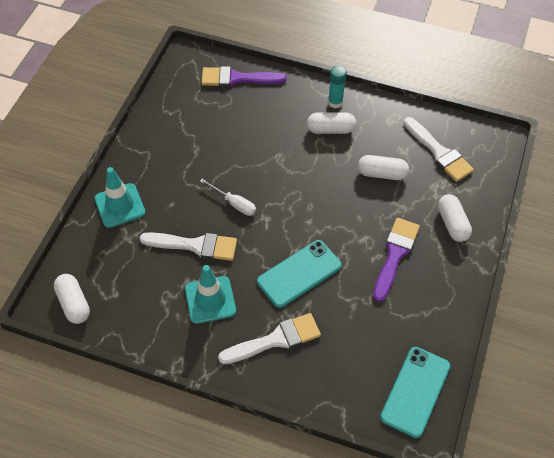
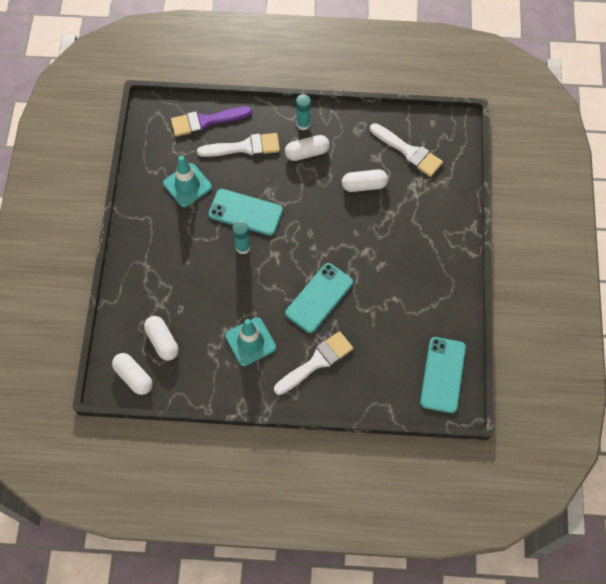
camera: 15 degrees left, 10 degrees up
(120, 205) = (141, 275): turquoise traffic cone -> turquoise traffic cone (187, 185)
(195, 245) = (221, 296): white brush -> white brush (244, 147)
(234, 203) = (243, 247): white screwdriver -> turquoise glue stick
(248, 171) = (245, 212): none -> turquoise phone
(395, 255) = (395, 259): purple brush -> none
(452, 224) = (436, 218): white capsule -> white capsule (162, 341)

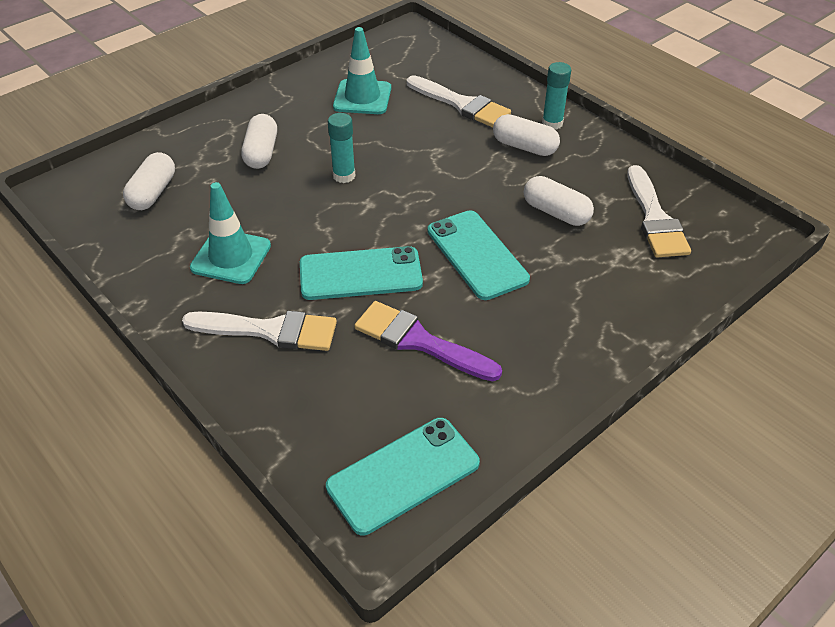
camera: 45 degrees right, 20 degrees down
(134, 377) = (84, 200): white capsule -> white capsule (261, 153)
(206, 121) = (451, 66): purple brush -> purple brush (419, 341)
(245, 212) = (388, 151): turquoise phone -> turquoise phone (477, 255)

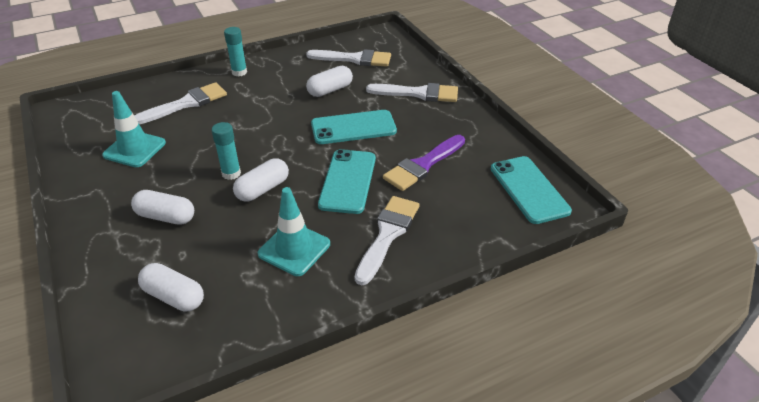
camera: 75 degrees left, 5 degrees down
(524, 147) = (256, 88): white capsule -> white capsule (262, 189)
(599, 307) = (418, 93): none -> white brush

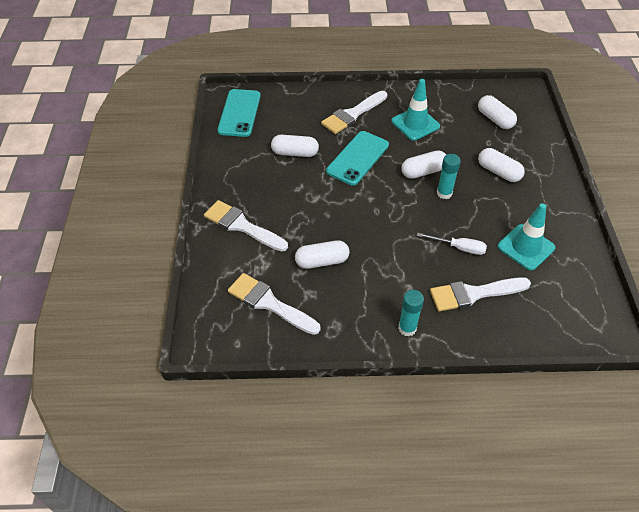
camera: 155 degrees left, 10 degrees up
(205, 131) = (459, 248): none -> white screwdriver
(353, 127) = (326, 206): turquoise phone -> none
(423, 165) = (295, 153): purple brush -> white capsule

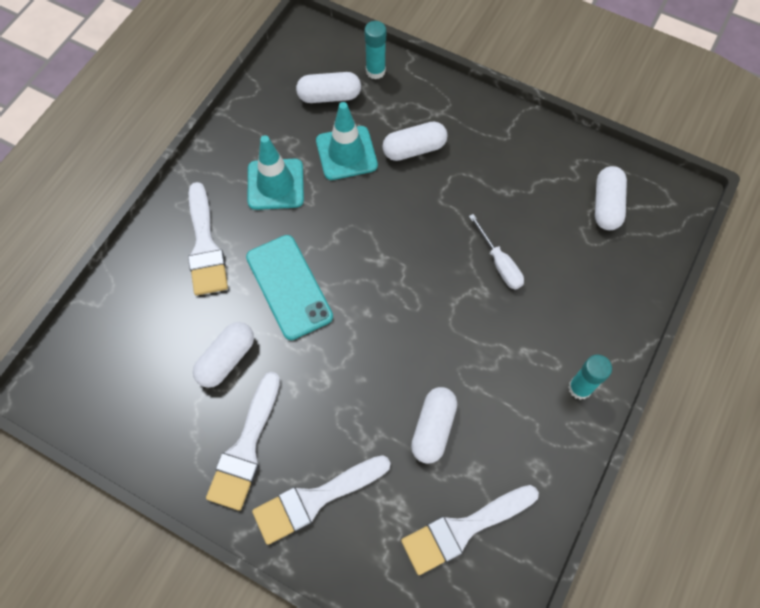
camera: 60 degrees left, 15 degrees up
(239, 113) = (92, 392): turquoise phone -> none
(423, 172) = (362, 226): white capsule -> white capsule (606, 205)
(444, 193) = (410, 226): turquoise glue stick -> turquoise glue stick (375, 71)
(459, 248) = (499, 263): white screwdriver -> white screwdriver turned 105 degrees clockwise
(474, 294) = (570, 289): white brush -> white brush (246, 448)
(526, 247) = (536, 196): turquoise traffic cone -> turquoise traffic cone (346, 153)

